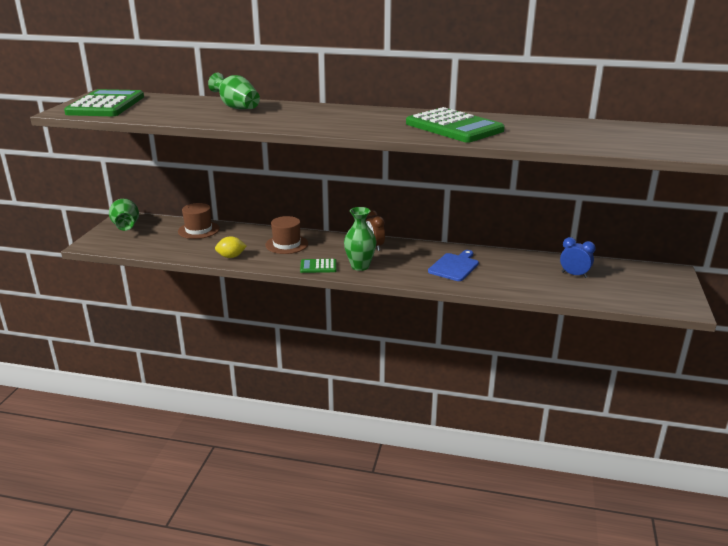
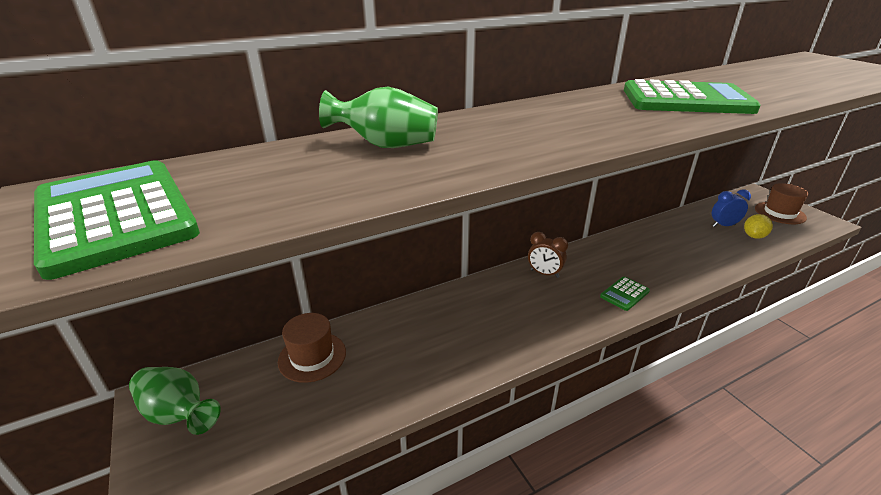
camera: 40 degrees left, 5 degrees up
(231, 257) = (426, 378): yellow lemon -> yellow lemon (754, 236)
(286, 244) = (458, 319): brown hat -> brown hat (780, 213)
(318, 266) = (543, 333): green calculator -> green calculator (624, 294)
(360, 266) = (578, 308): green vase -> none
(454, 266) = (644, 262): blue cutting board -> none

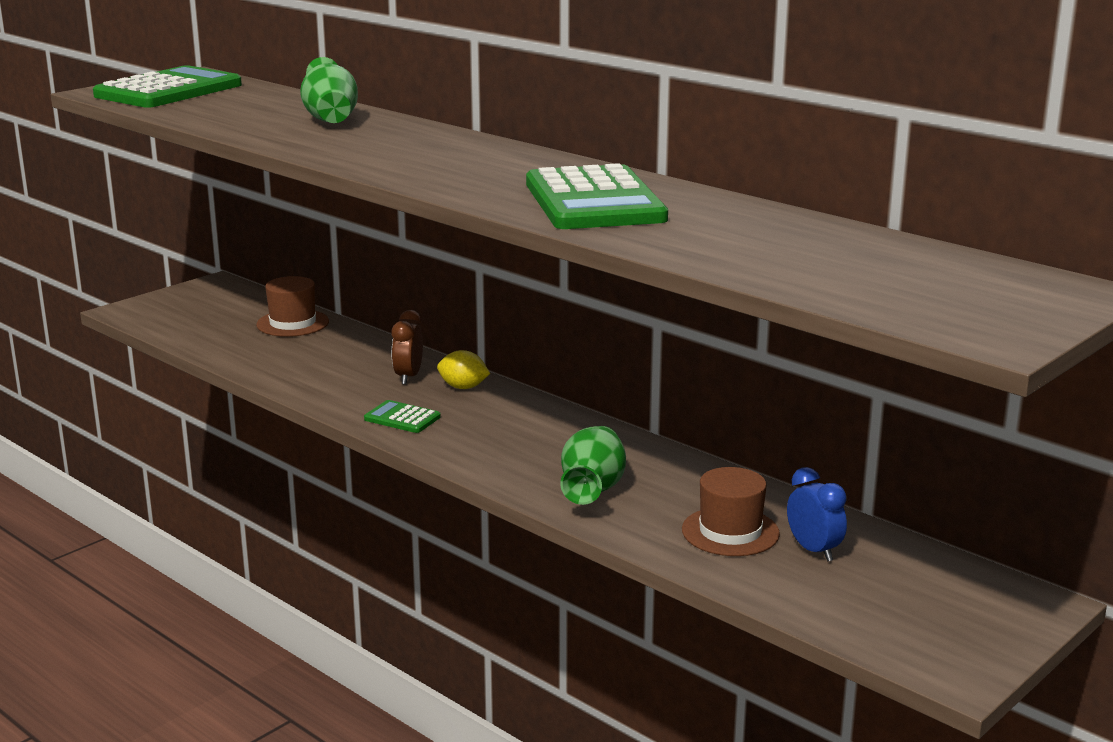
camera: 70 degrees right, 10 degrees down
(178, 414) = (204, 295): green vase -> green vase (592, 489)
(544, 273) = (521, 411): brown clock -> brown clock (408, 377)
(624, 294) = (506, 464): green calculator -> green calculator (402, 418)
(754, 236) = (795, 578): yellow lemon -> yellow lemon (463, 387)
(780, 213) = (946, 619): brown hat -> brown hat (730, 532)

